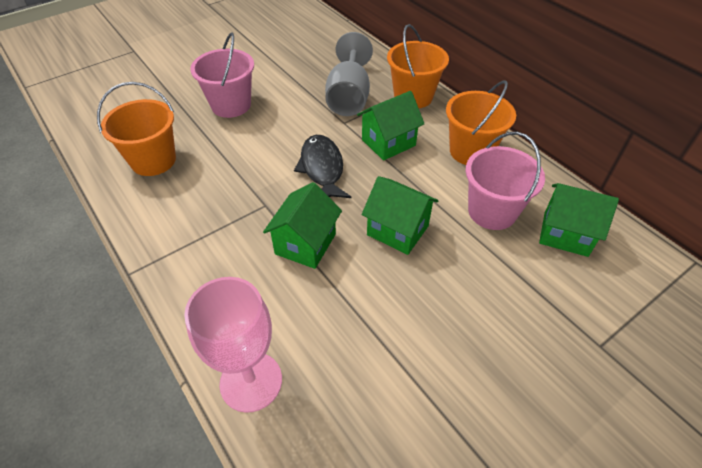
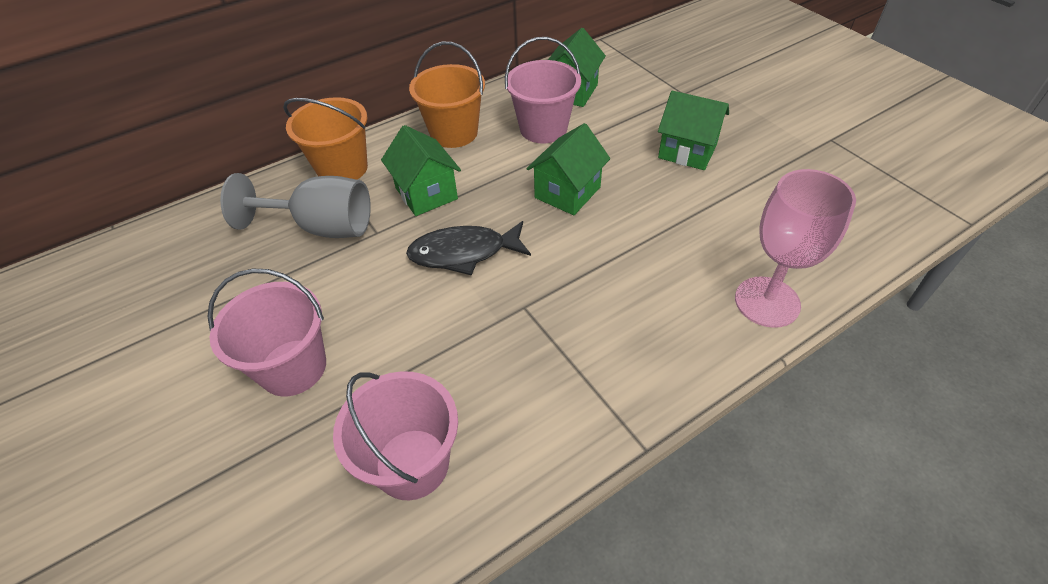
camera: 85 degrees left, 0 degrees up
(153, 160) = (412, 463): orange bucket -> pink bucket
(305, 244) = (587, 265): green house -> green house (687, 151)

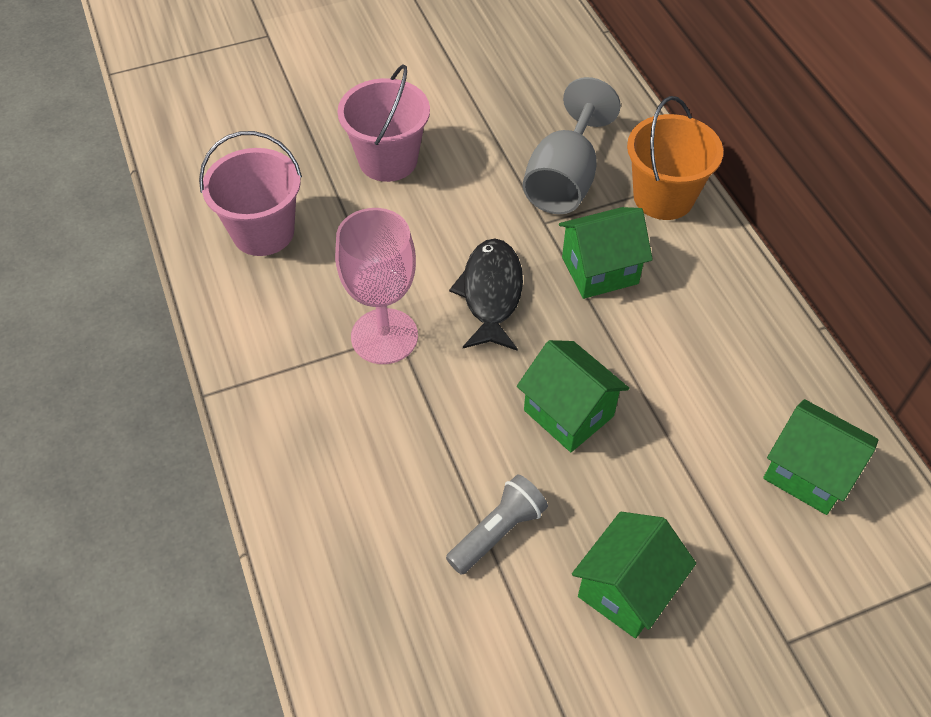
camera: 100 degrees right, 5 degrees up
(454, 133) = (719, 310): orange bucket -> none
(543, 128) = (713, 414): pink bucket -> none
(680, 213) = (497, 532): none -> grey flashlight
(767, 302) = (323, 573): pink goblet -> pink goblet (384, 336)

